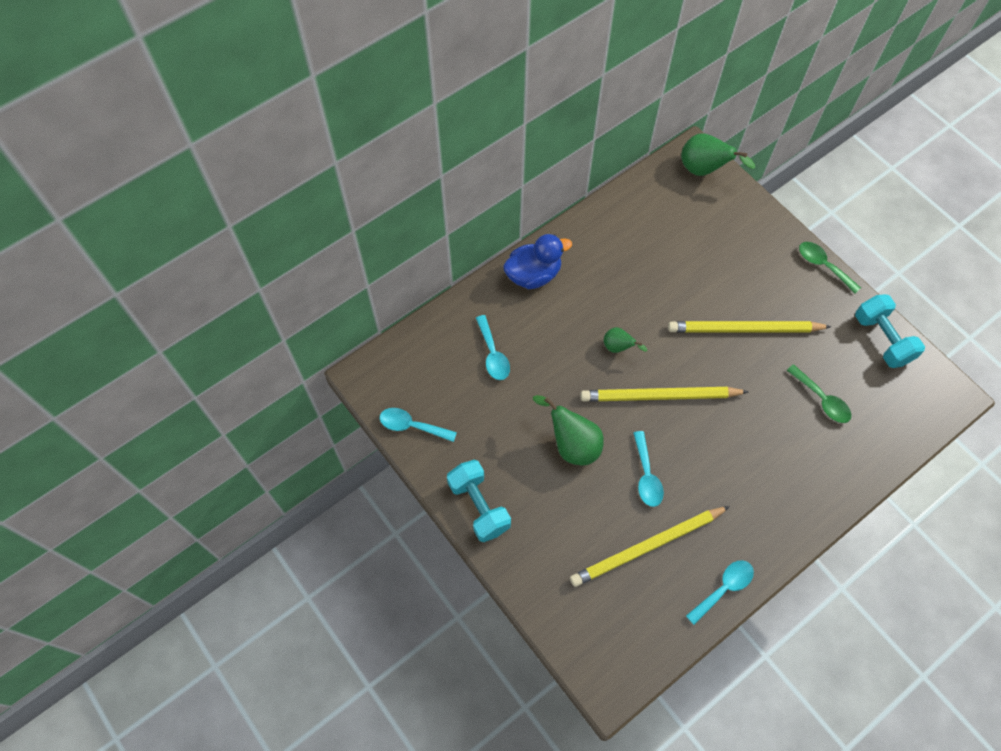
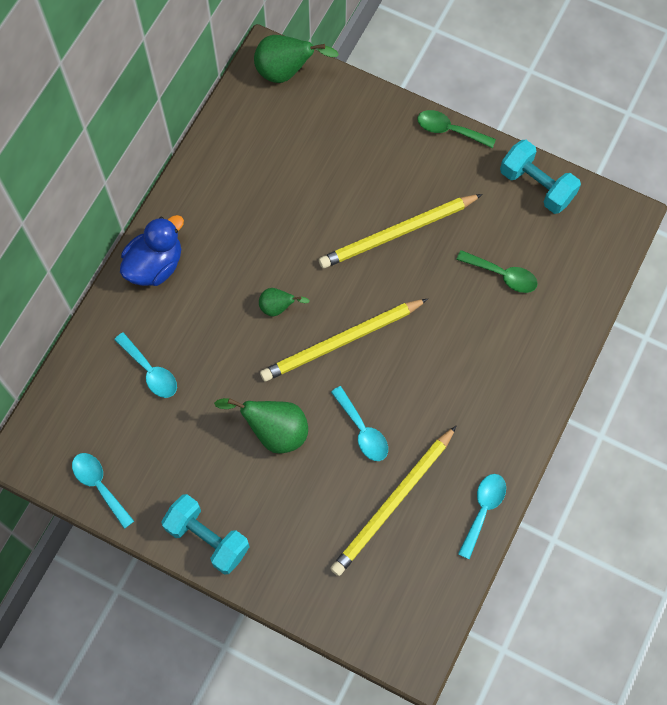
camera: 25 degrees left, 5 degrees up
(412, 426) = (100, 486): turquoise spoon -> turquoise spoon turned 60 degrees clockwise

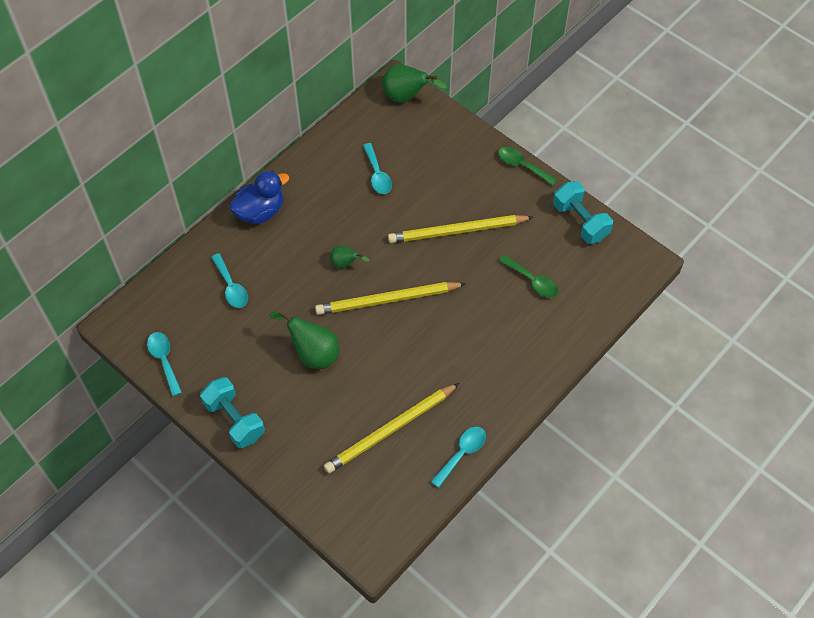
camera: 15 degrees right, 10 degrees down
(362, 430) = (383, 369): turquoise spoon -> turquoise spoon (377, 174)

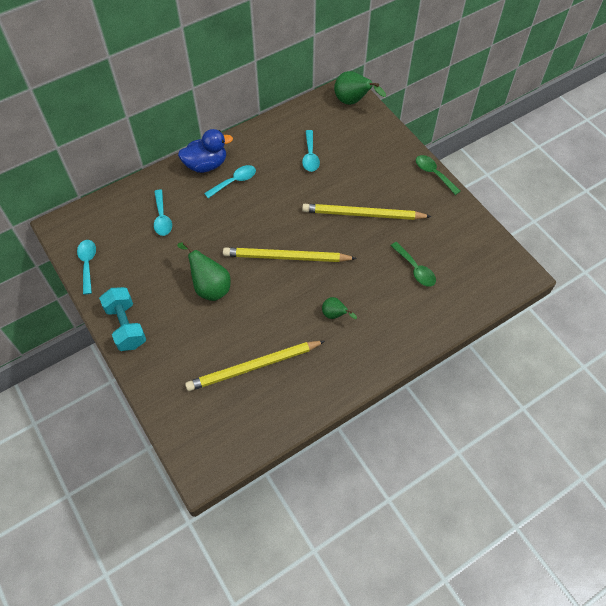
camera: 15 degrees right, 0 degrees up
(345, 264) = (261, 220): green pear -> green pear (335, 315)
(462, 454) = (309, 403): turquoise spoon -> turquoise spoon (234, 181)
(580, 221) = (471, 229): turquoise dumbbell -> none

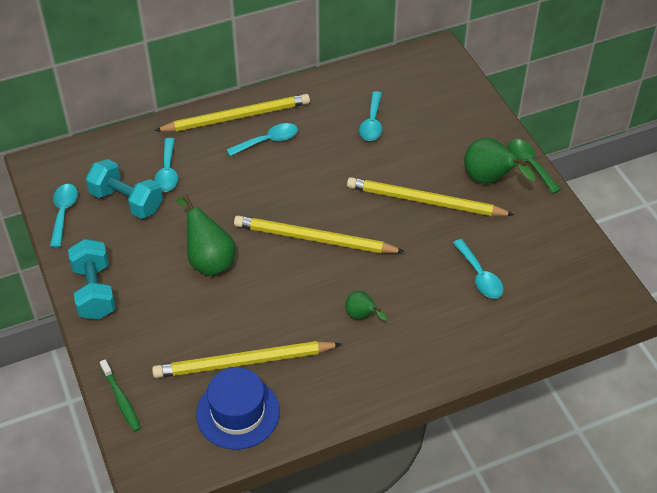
camera: 10 degrees right, 10 degrees down
(135, 247) = (126, 201): none -> turquoise dumbbell
(166, 413) = (121, 400): none -> green toothbrush
(206, 165) = (236, 117): blue duck -> yellow pencil
(258, 409) = (238, 413): none -> blue hat
(353, 102) = (442, 65): green pear -> green pear (490, 180)
(415, 269) = (479, 276): green spoon -> turquoise spoon

